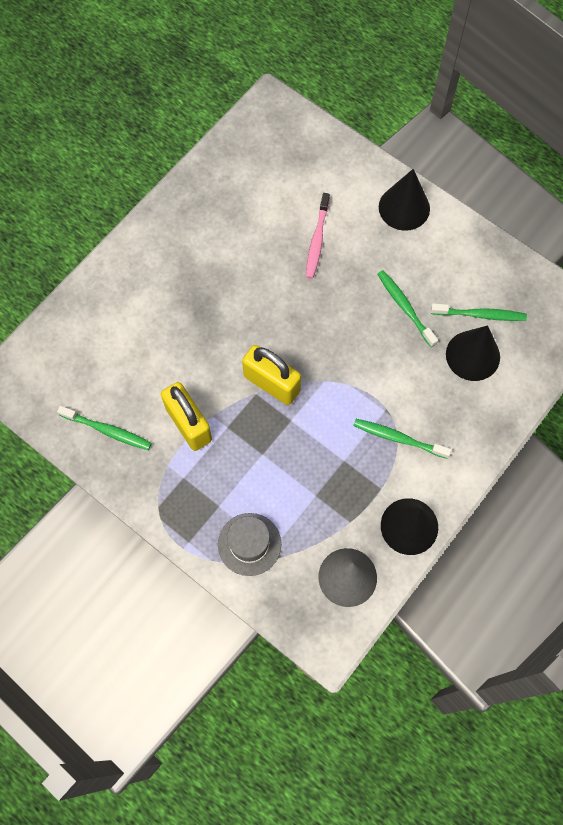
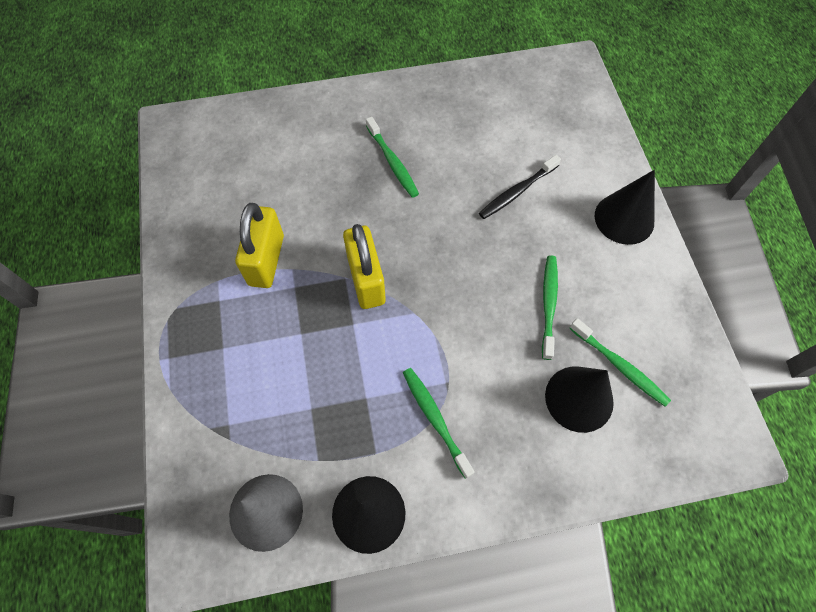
camera: 40 degrees right, 5 degrees down
(107, 430) = (201, 216): green toothbrush -> green toothbrush (392, 162)
(249, 544) = (213, 403): grey hat -> none
(317, 240) = (517, 192): pink toothbrush -> black toothbrush

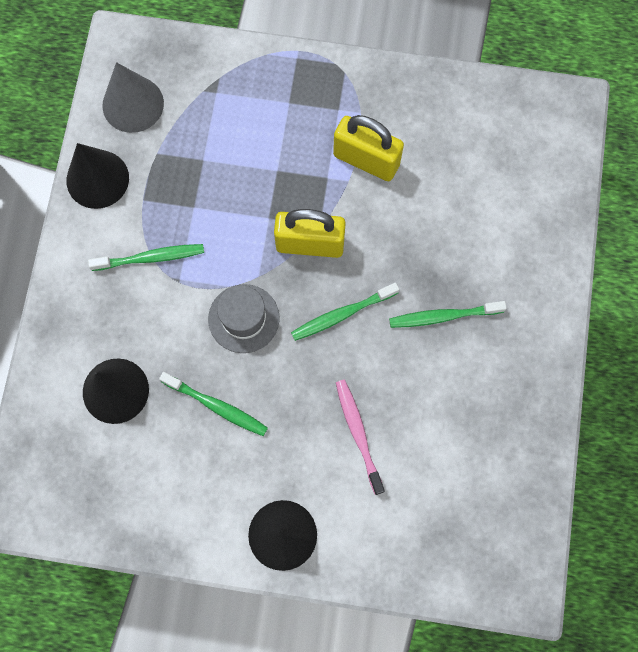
camera: 110 degrees right, 10 degrees up
(459, 311) = (243, 318): none -> grey hat
(517, 192) = (358, 434): black toothbrush -> pink toothbrush
(619, 366) = (129, 444): green toothbrush -> green toothbrush (342, 314)

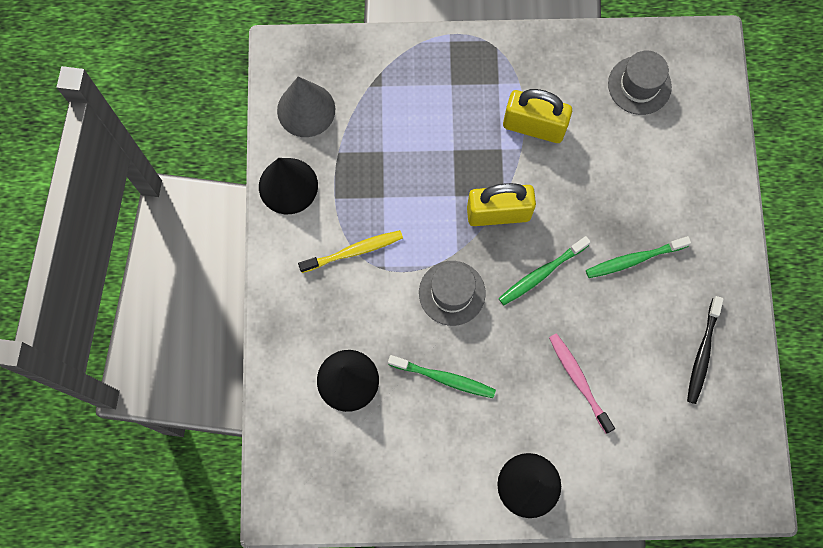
camera: 10 degrees left, 0 degrees up
(150, 258) = (353, 251): green toothbrush -> yellow toothbrush
(486, 135) = (639, 85): none -> grey hat
(496, 428) = (702, 353): none -> black toothbrush

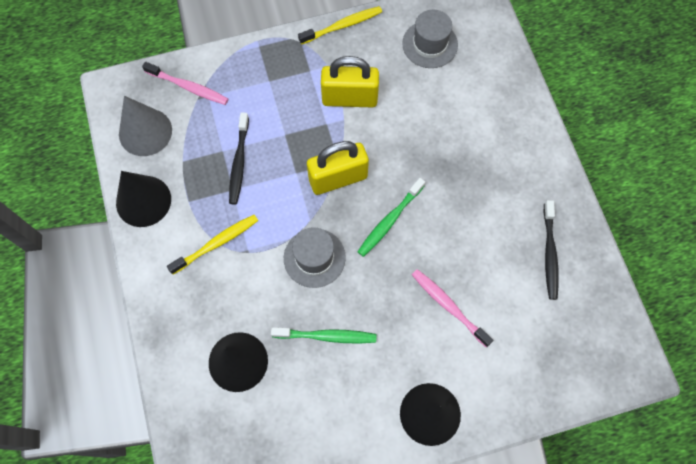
camera: 15 degrees left, 5 degrees down
(362, 70) = (188, 87): none -> pink toothbrush
(397, 169) = (239, 162): none -> black toothbrush
(547, 40) = (342, 26): none -> yellow toothbrush
(634, 259) = (467, 188): green toothbrush -> none

